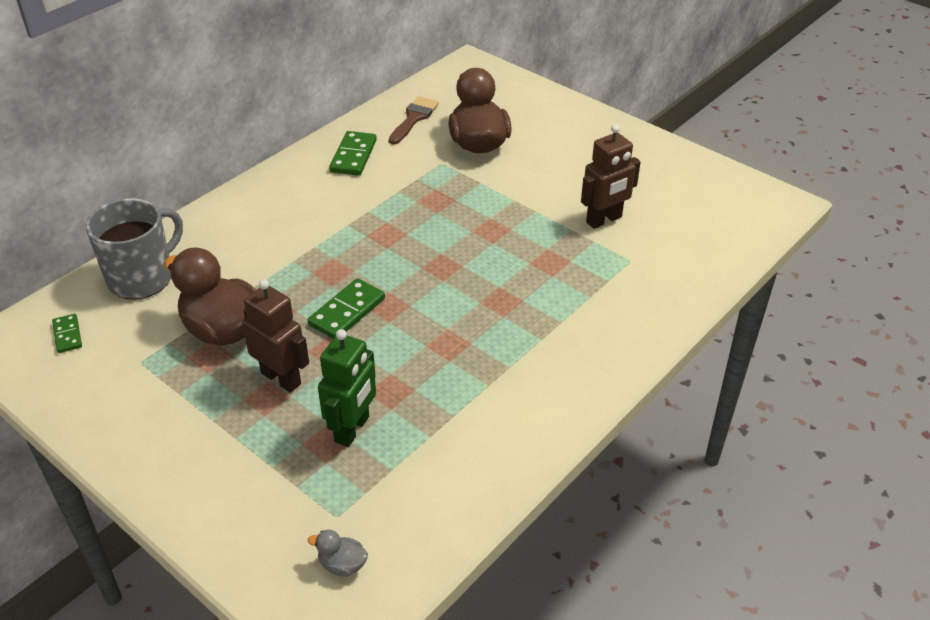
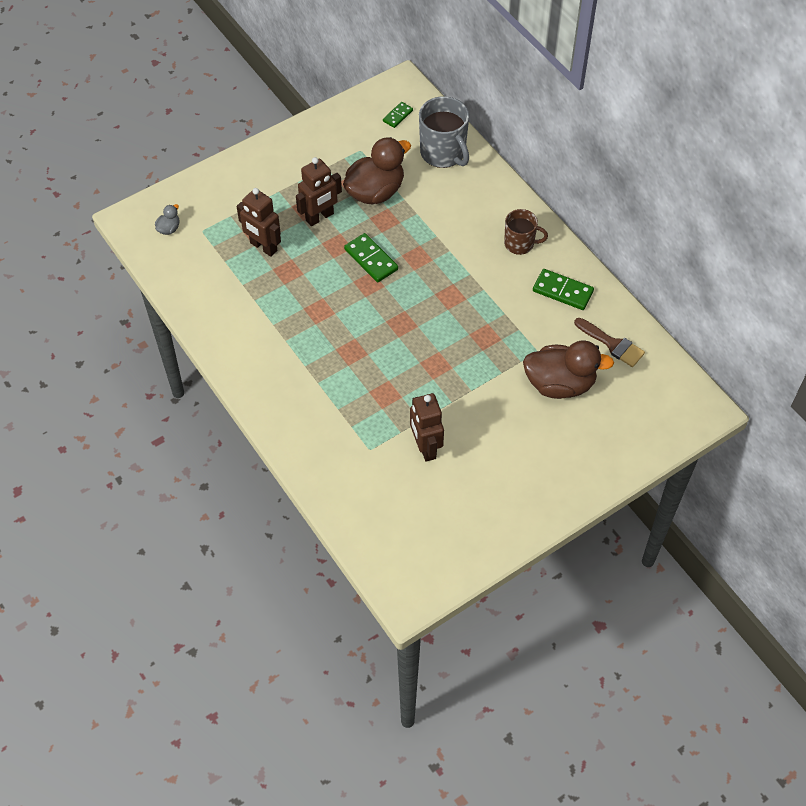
camera: 105 degrees right, 15 degrees up
(67, 335) = (397, 116): green domino -> green domino turned 45 degrees counterclockwise
(291, 194) = (520, 243): none -> brown mug
(352, 429) = (263, 247): green robot -> brown robot

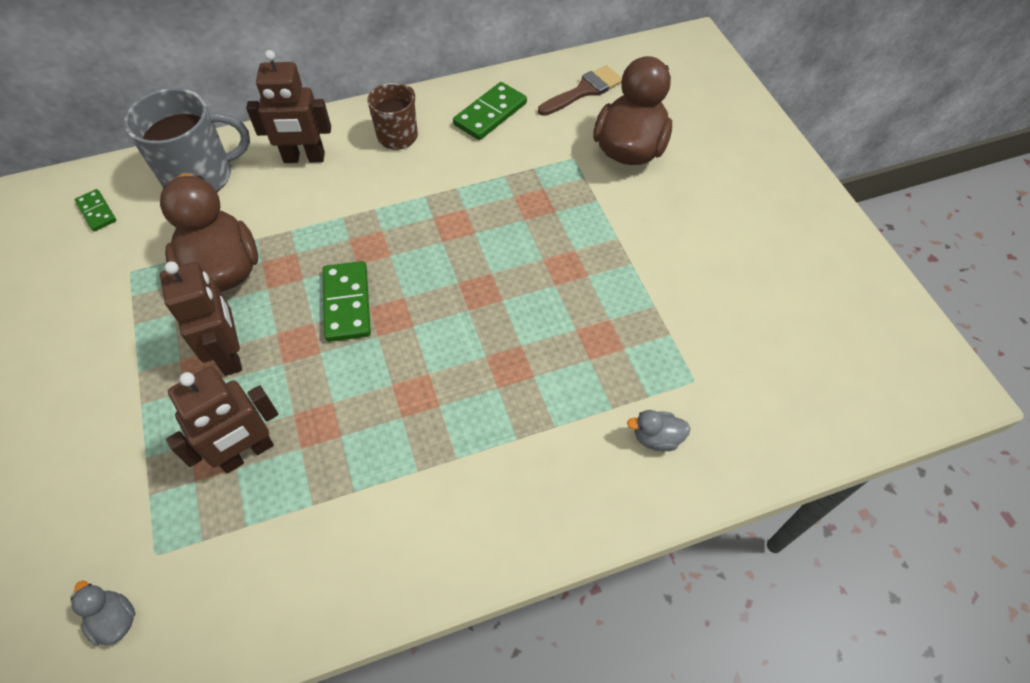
camera: 75 degrees left, 0 degrees up
(324, 434) = (656, 438): none -> grey duck
(371, 259) = (347, 303): green domino -> green domino turned 75 degrees counterclockwise
(425, 447) = (702, 310): brown robot -> brown robot (304, 158)

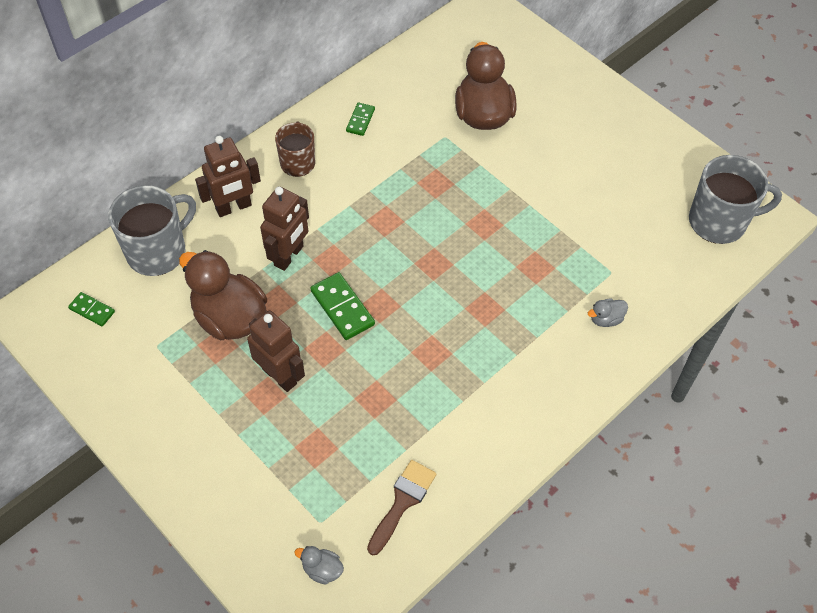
camera: 25 degrees left, 0 degrees up
(247, 453) = (339, 436): brown robot -> brown robot (289, 256)
(490, 114) = (360, 120): green domino -> green domino, size x0.60
(584, 90) = (423, 76): brown brush -> brown brush (402, 502)
(872, 368) = (719, 222): none -> grey mug

